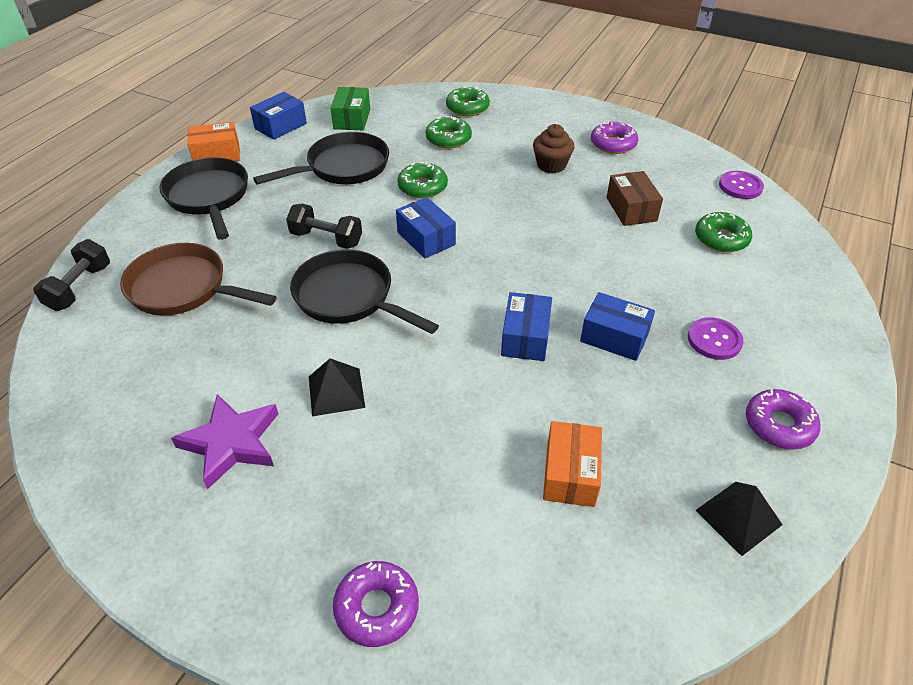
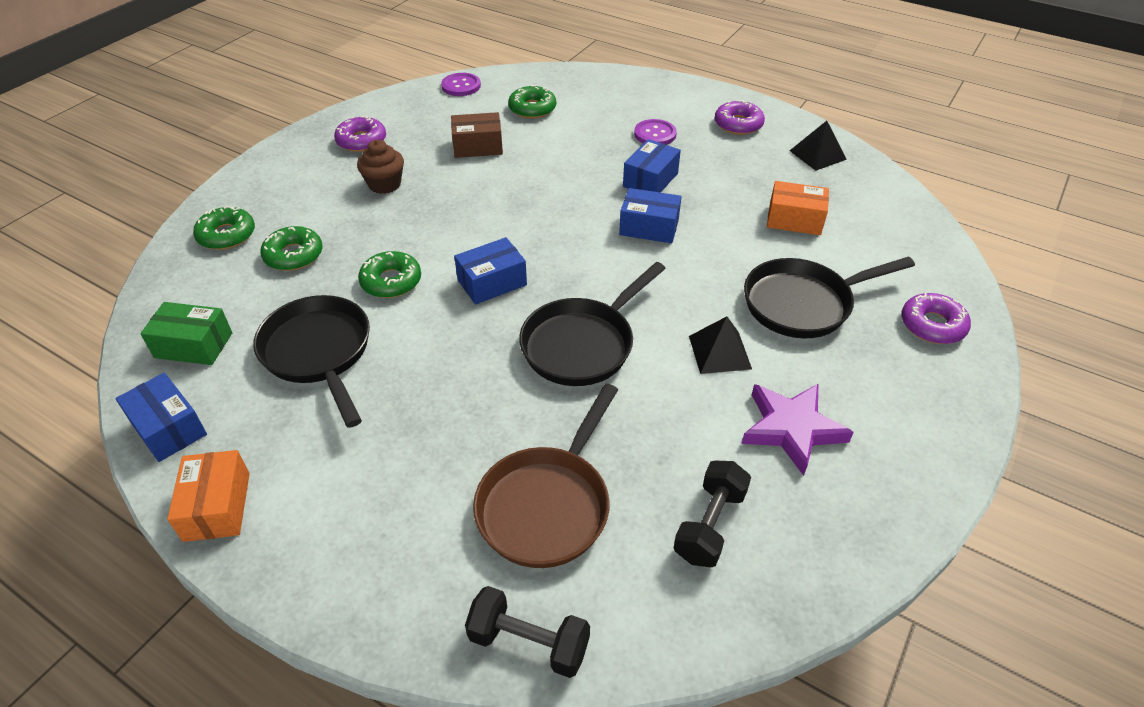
camera: 85 degrees left, 0 degrees up
(209, 197) = (340, 502): black pan -> black pan (803, 304)
(326, 239) = (473, 366): black dumbbell -> black dumbbell (709, 525)

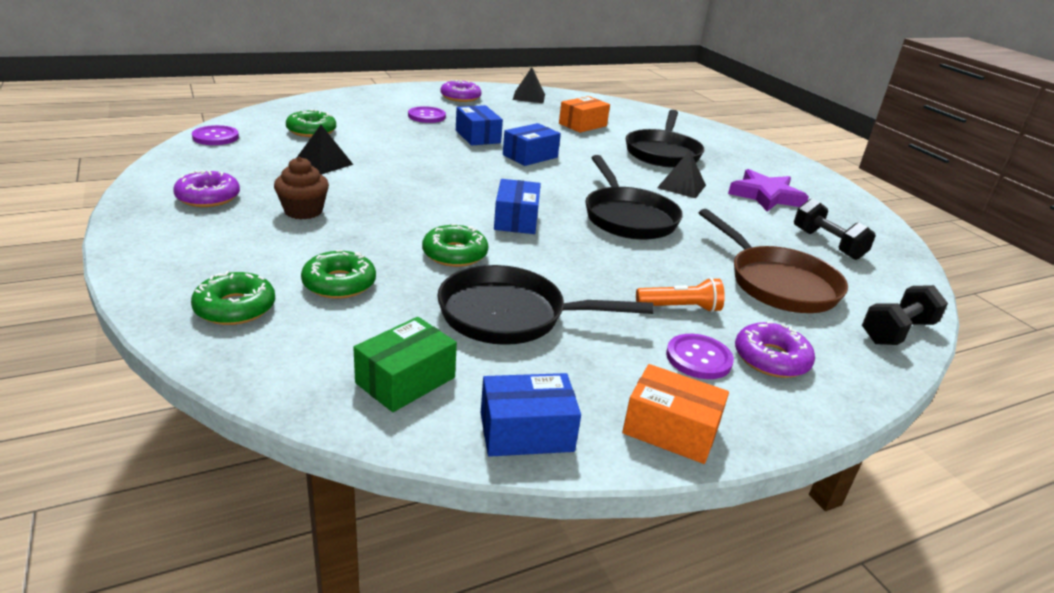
camera: 60 degrees left, 15 degrees down
(339, 489) = (698, 358): none -> purple button
(422, 447) = (680, 308): none -> orange flashlight
(478, 146) = (323, 163): brown box -> black pyramid
(932, 325) = (714, 138): purple donut -> purple donut (771, 359)

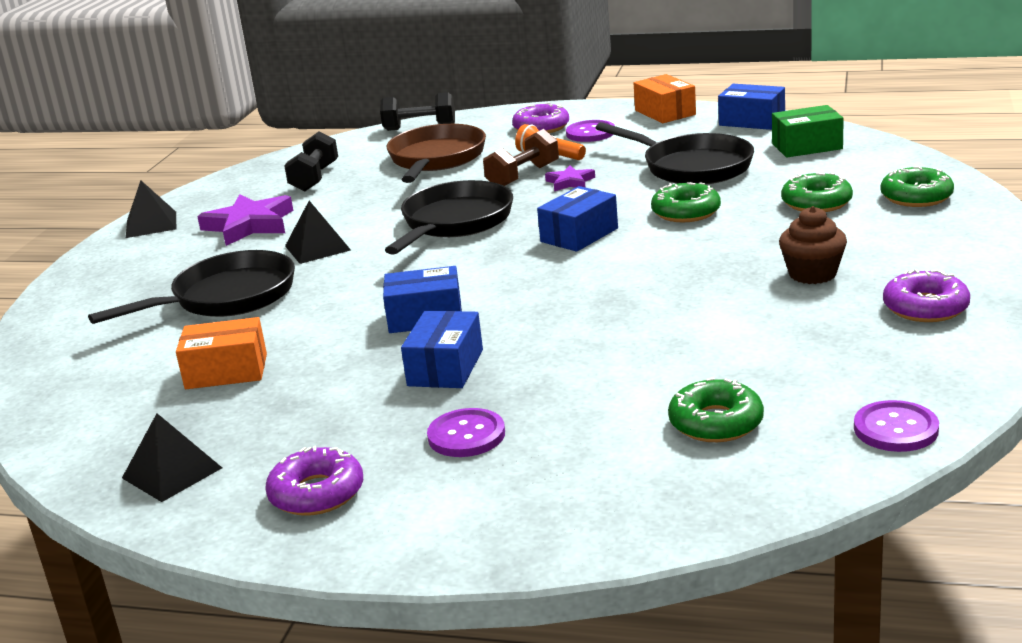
camera: 135 degrees left, 5 degrees down
(323, 163) = (742, 344): black pyramid -> black pyramid (151, 224)
(604, 274) = (570, 182): none -> purple star
(658, 274) = (523, 176): none -> brown dumbbell

